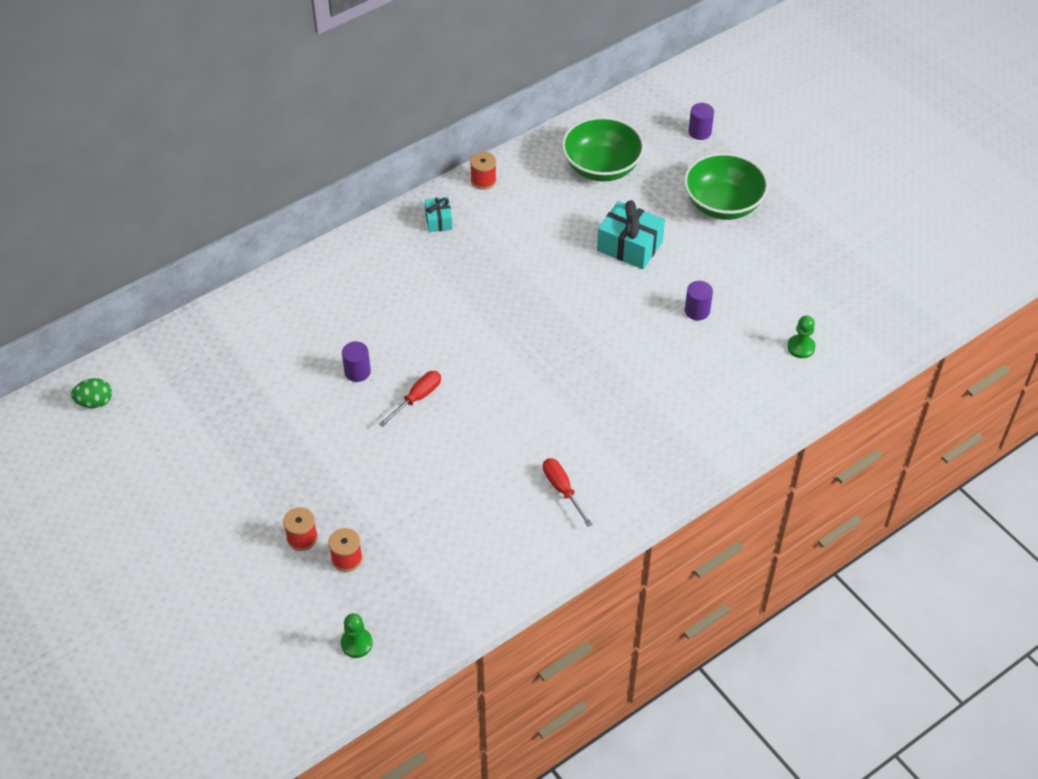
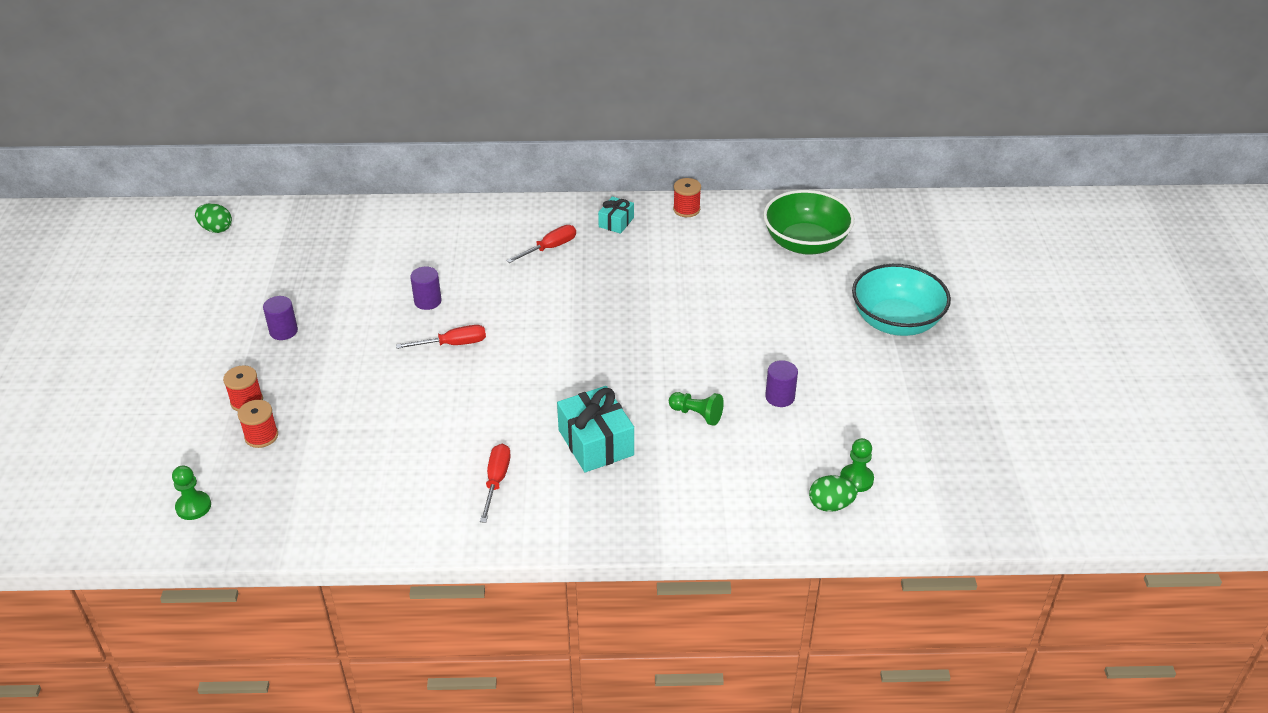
camera: 35 degrees right, 10 degrees down
(408, 271) = (550, 248): none -> red screwdriver
(629, 246) = (768, 315): turquoise gift -> turquoise gift (596, 442)
(653, 357) = (697, 414): none -> green pawn
(699, 132) = (931, 254): purple cylinder -> purple cylinder (283, 331)
(723, 204) = (896, 321): green bowl -> turquoise bowl
(801, 376) = (830, 505): none -> green egg

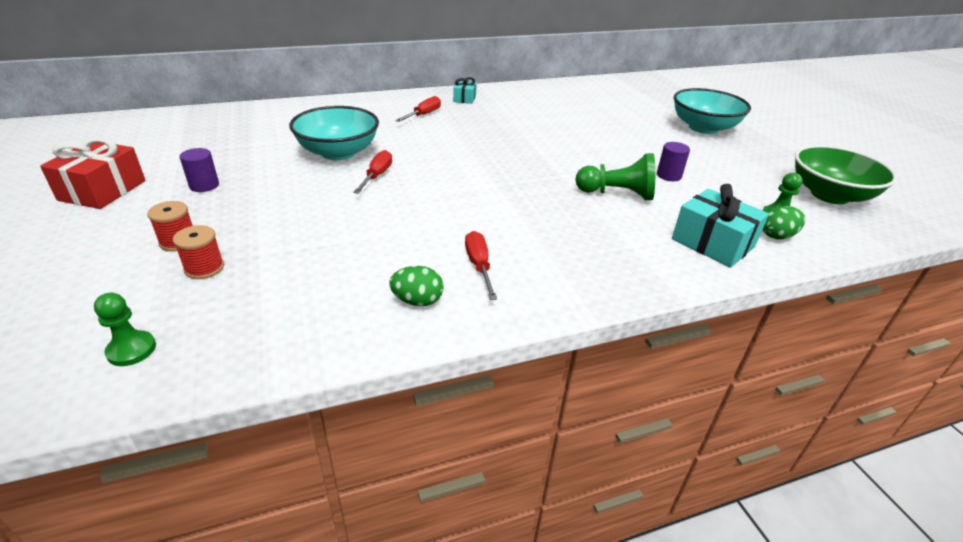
camera: 20 degrees left, 5 degrees down
(194, 323) = (102, 190): none -> red gift
(216, 229) = (115, 128): green egg -> green egg (417, 301)
(427, 301) = (338, 152): purple cylinder -> turquoise bowl
(453, 344) = (377, 176): red screwdriver -> red screwdriver turned 45 degrees counterclockwise
(596, 442) = (550, 223): turquoise gift -> turquoise gift (712, 243)
(686, 209) = (510, 89): red spool -> none
(697, 414) = (617, 194): green pawn -> green pawn, size x1.60
(805, 243) = (605, 98): green bowl -> green bowl (829, 195)

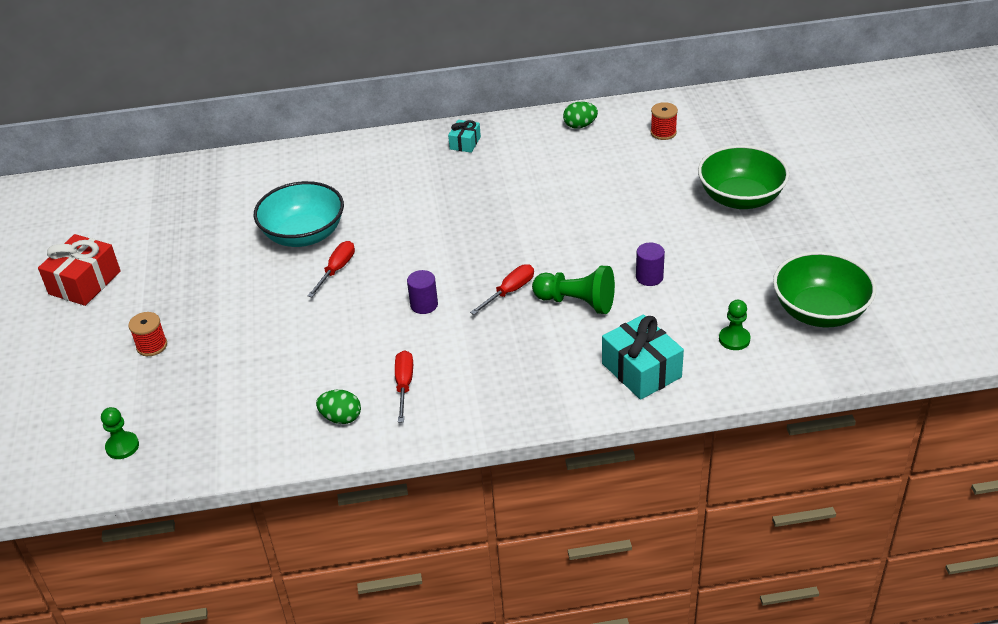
camera: 15 degrees right, 5 degrees up
(204, 185) = (173, 279): purple cylinder -> purple cylinder (424, 305)
(204, 268) = (173, 375): red spool -> red spool (663, 133)
(423, 115) = (408, 173): red screwdriver -> red screwdriver (509, 291)
(703, 128) = (740, 198): turquoise bowl -> green bowl
(777, 236) = (716, 364): green egg -> green egg (580, 126)

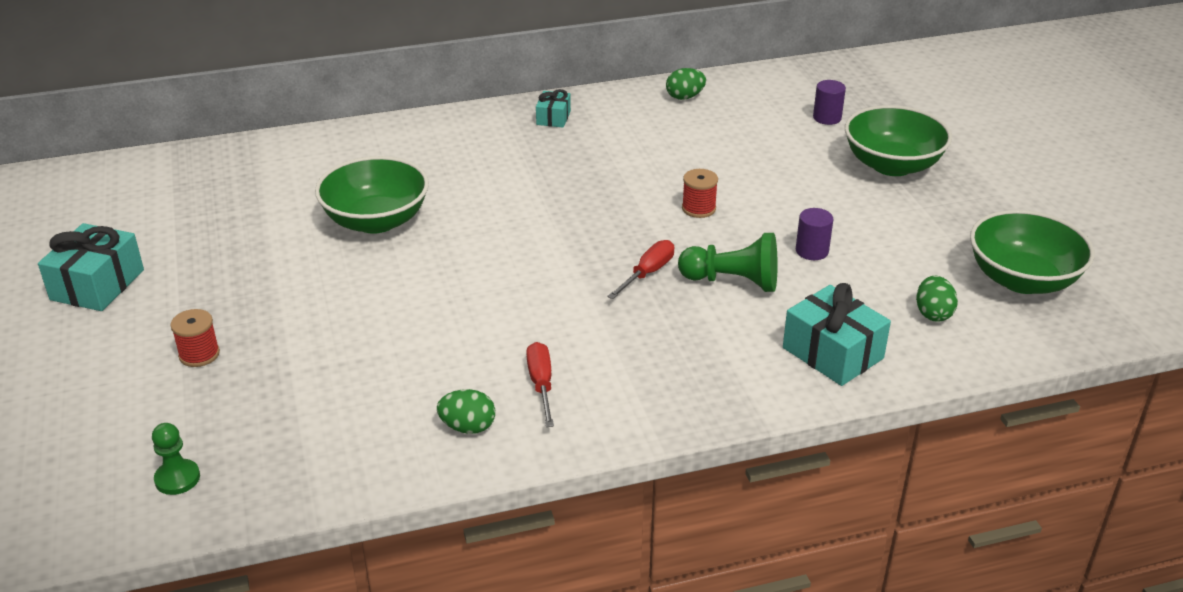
camera: 10 degrees left, 5 degrees down
(84, 282) = (97, 285): red gift -> turquoise gift
(304, 235) = (376, 221): turquoise bowl -> green bowl
(336, 270) = (426, 257): red screwdriver -> none
(424, 305) = (545, 292): purple cylinder -> purple cylinder (827, 118)
(663, 133) = (783, 102): red spool -> red spool (698, 208)
(734, 339) = (933, 313): green pawn -> green egg

